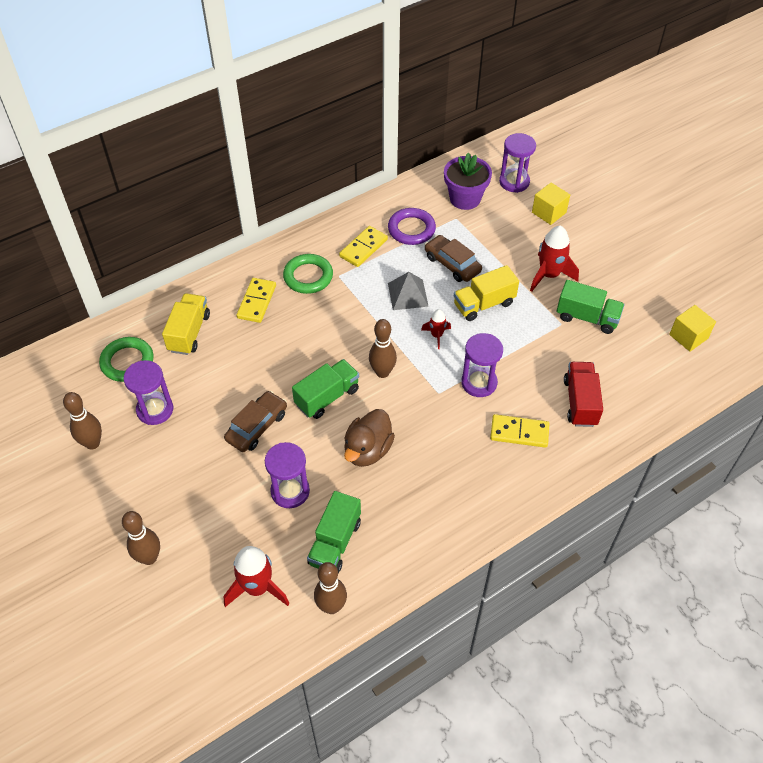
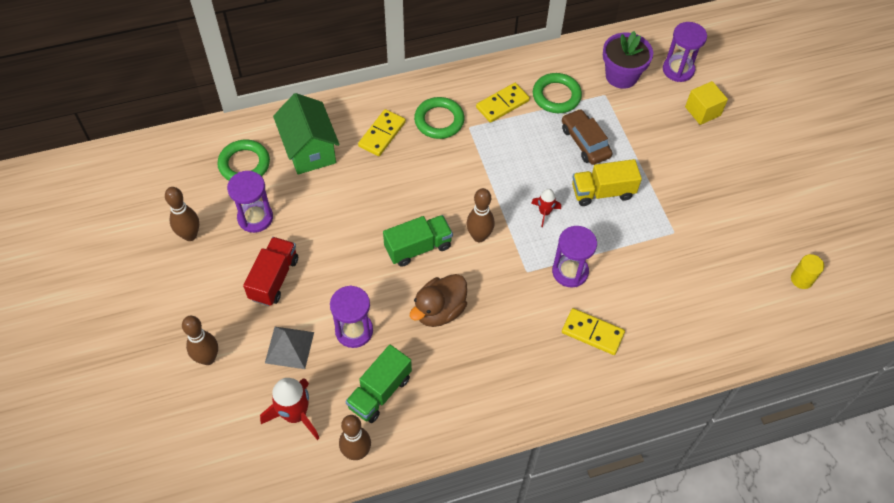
camera: 15 degrees right, 5 degrees up
(189, 333) = (309, 149): yellow truck -> green house
(257, 426) = (343, 259): brown car -> none
(408, 294) = (530, 163): grey pyramid -> grey pyramid (289, 347)
(411, 229) = (556, 96): purple ring -> green ring
(549, 275) = (679, 178): red rocket -> none
(580, 402) = (664, 318): red truck -> red truck (274, 279)
(587, 317) = (703, 232): green truck -> none
(688, 336) = (801, 279): yellow cube -> yellow cylinder

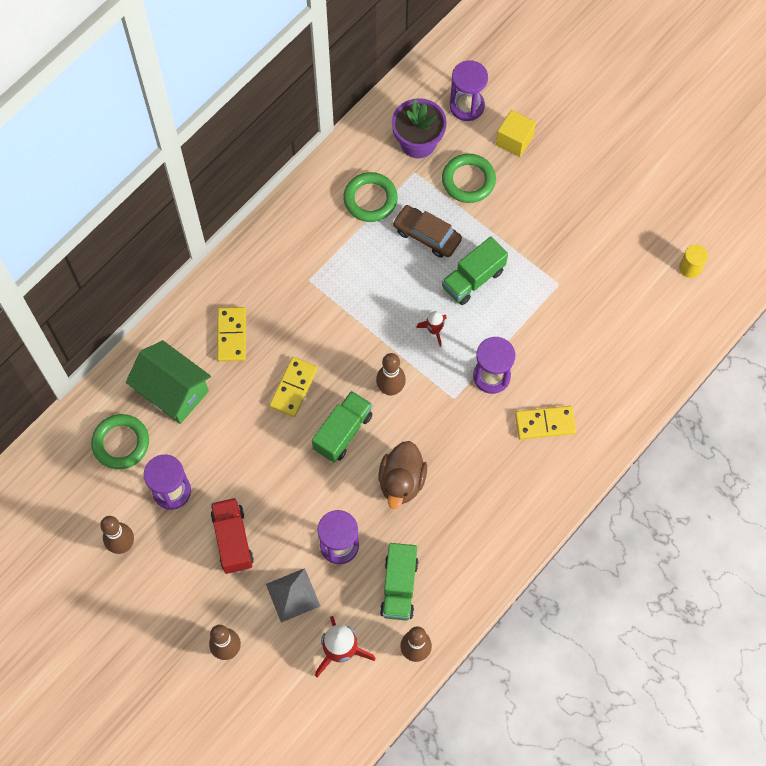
camera: 30 degrees left, 10 degrees up
(439, 120) = (276, 289): green ring -> green ring (468, 180)
(502, 104) = (325, 237): yellow domino -> yellow domino (293, 388)
(602, 192) = (473, 279): yellow truck -> green truck

